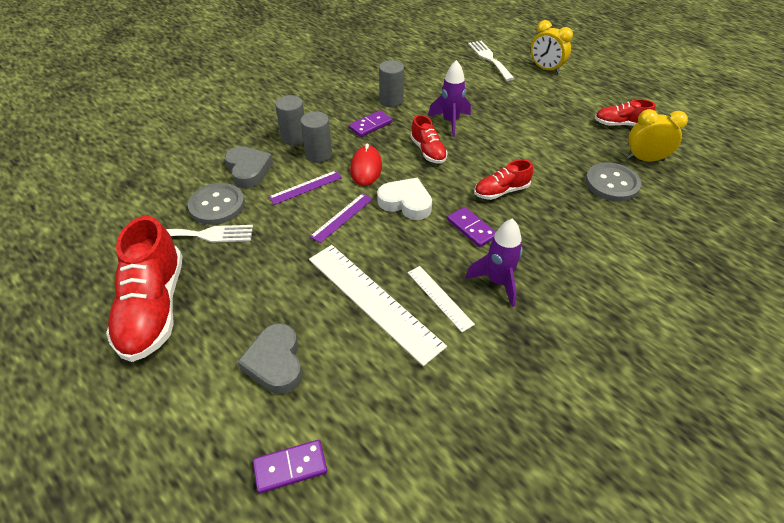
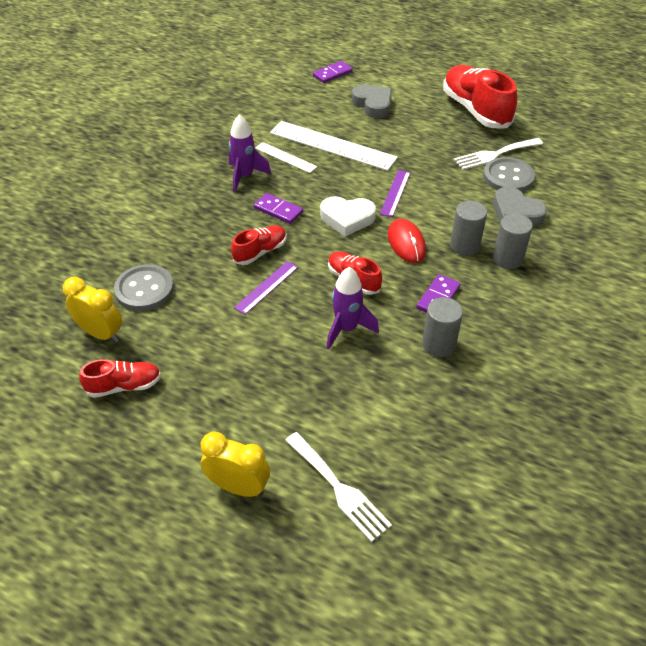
camera: 160 degrees right, 0 degrees up
(306, 187) = (448, 210): purple ruler -> purple ruler (266, 287)
(645, 159) = (101, 333): yellow clock -> yellow clock turned 135 degrees counterclockwise

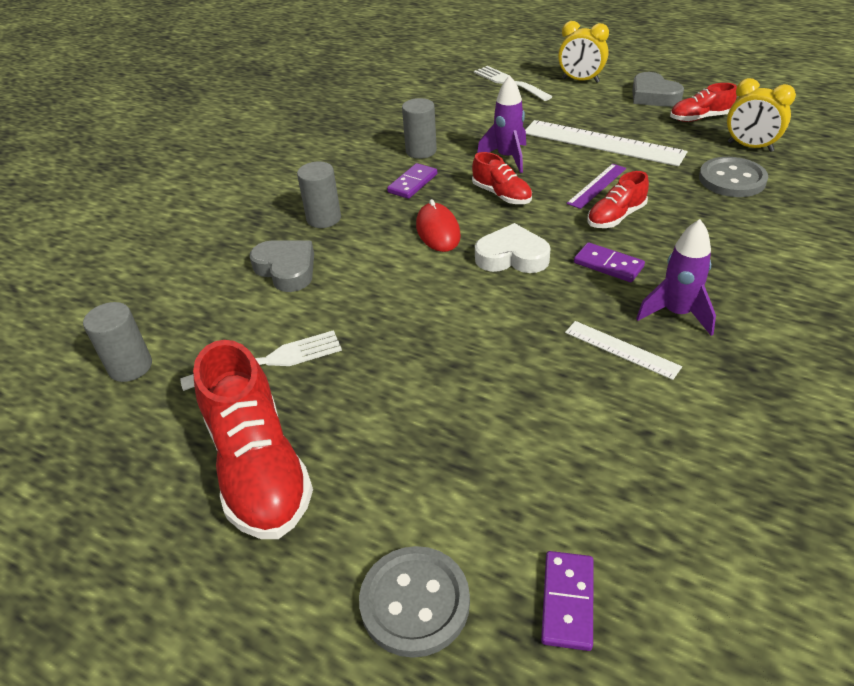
camera: 175 degrees left, 5 degrees down
(332, 74) = (568, 601): purple domino -> purple domino turned 45 degrees counterclockwise
(332, 145) = (544, 375): white ruler -> white ruler (602, 143)
(373, 104) = (467, 483): grey heart -> grey heart (653, 96)
(395, 193) = (444, 293): purple ruler -> none
(464, 246) = (368, 230): grey cylinder -> grey cylinder (130, 367)
(508, 177) = (270, 321): grey button -> grey button (415, 602)

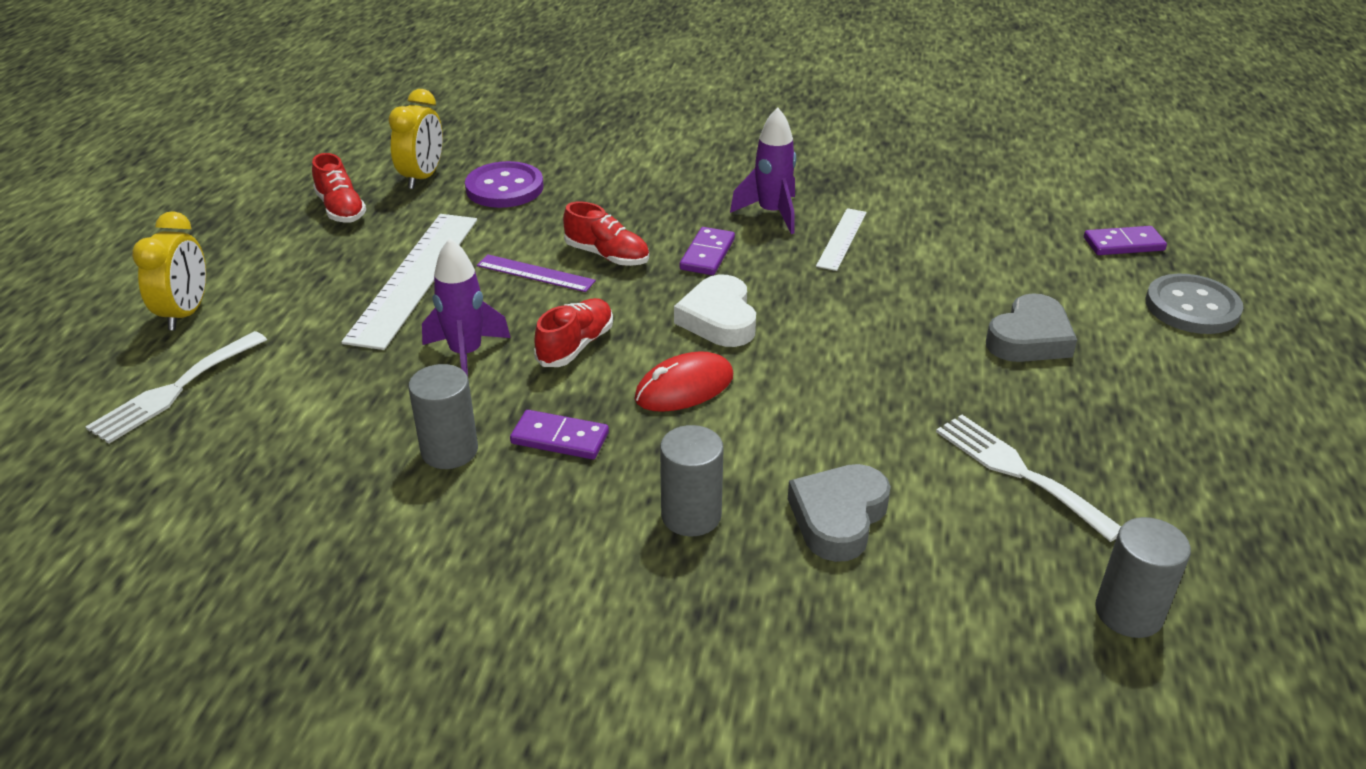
camera: 110 degrees left, 5 degrees down
(259, 467) = (1161, 430): red shoe -> none
(653, 96) = (263, 245): grey heart -> grey heart (1029, 338)
(732, 179) = (504, 188): grey button -> purple button

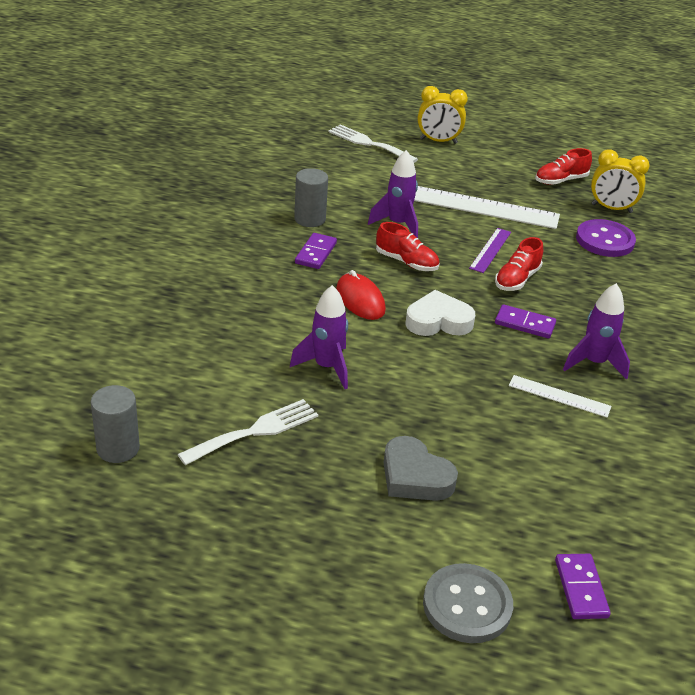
camera: 90 degrees right, 0 degrees up
(691, 515) = (242, 292): grey cylinder -> none
(838, 517) = (228, 345): grey heart -> none
(855, 414) = (326, 367): none -> purple rocket

